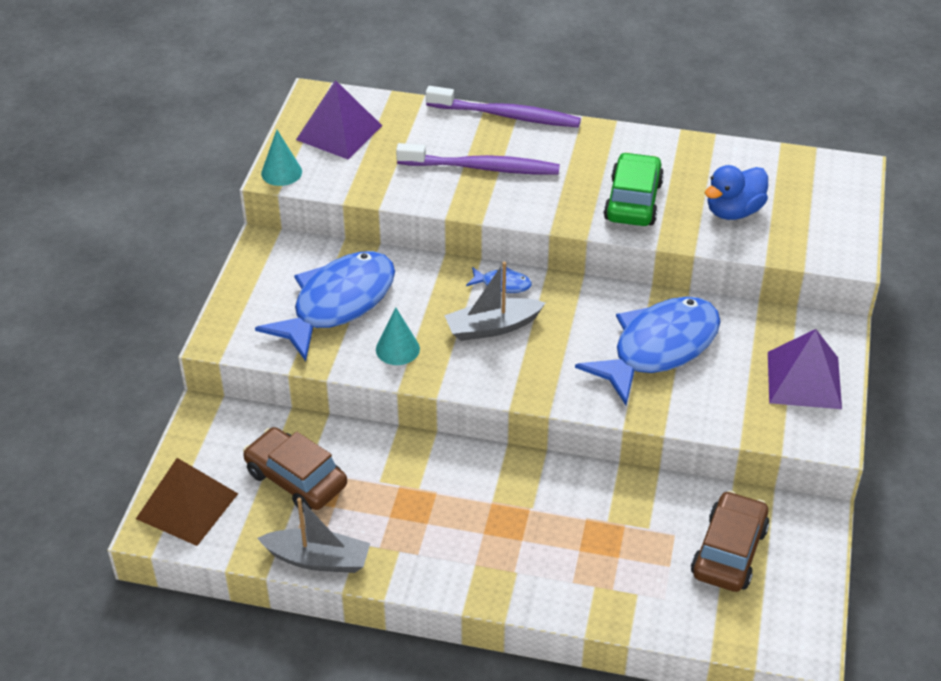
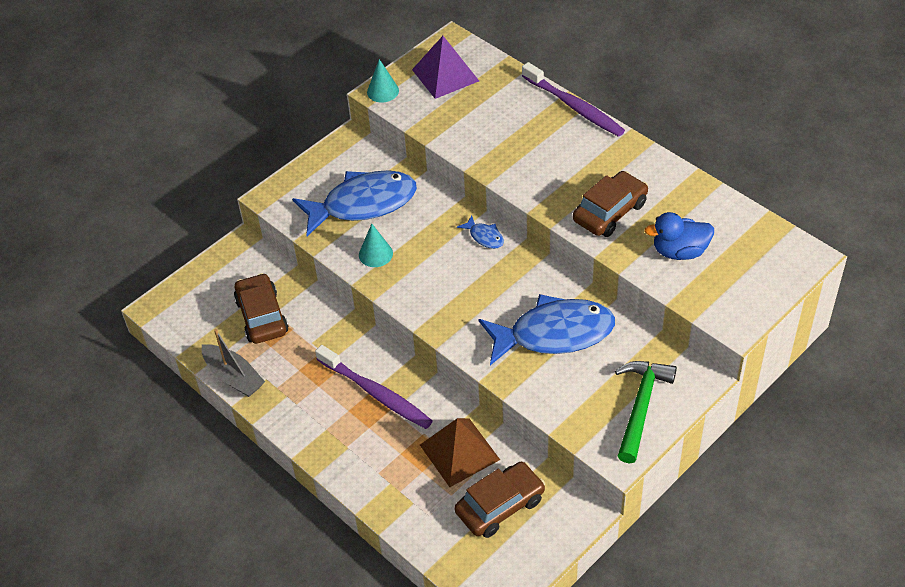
camera: 35 degrees right, 5 degrees up
(187, 506) = (185, 303): brown pyramid -> brown pyramid (459, 452)
(482, 168) = (522, 141): purple toothbrush -> purple toothbrush (376, 393)
(492, 327) = (451, 266): grey boat -> none
(633, 201) = (610, 212): green car -> brown car
(804, 380) = (641, 406): purple pyramid -> green hammer

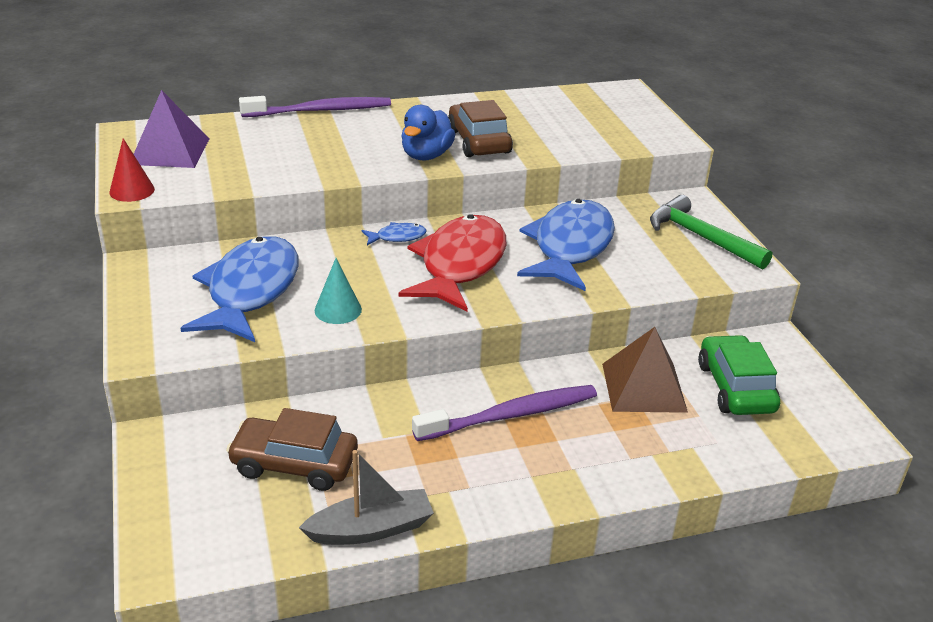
camera: 65 degrees left, 15 degrees down
(383, 91) = (132, 190): turquoise cone -> red cone
(477, 285) = (460, 265): none -> red fish
(500, 506) = (735, 387): brown car -> green car
(679, 251) = (564, 131): blue duck -> blue duck (426, 155)

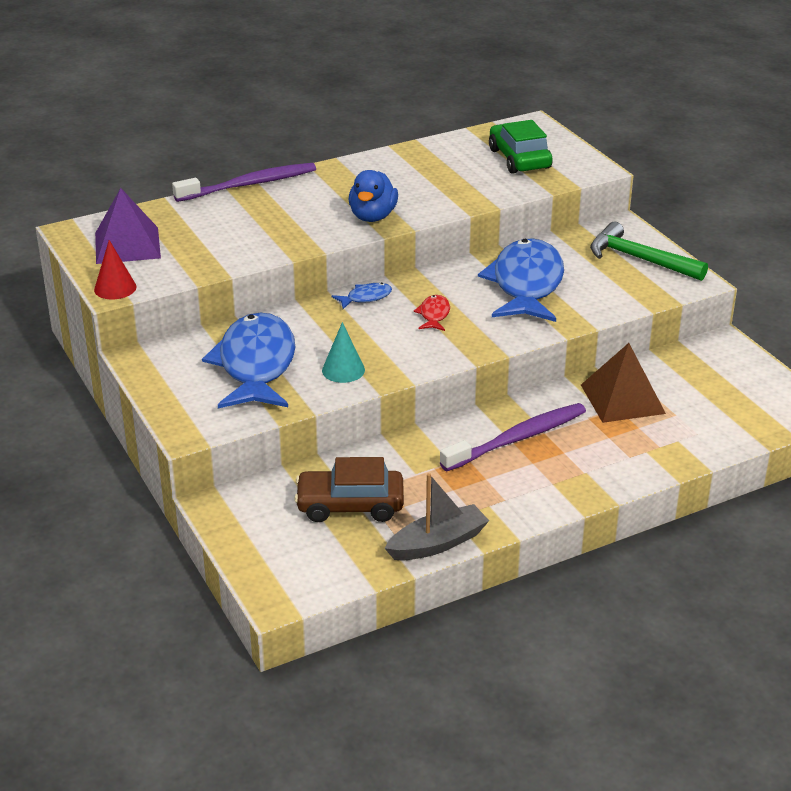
camera: 10 degrees left, 0 degrees up
(460, 265) = (434, 315): red fish -> red fish, size x0.41
(478, 142) = (415, 196): brown car -> none
(735, 387) = (699, 387): green car -> green car (519, 159)

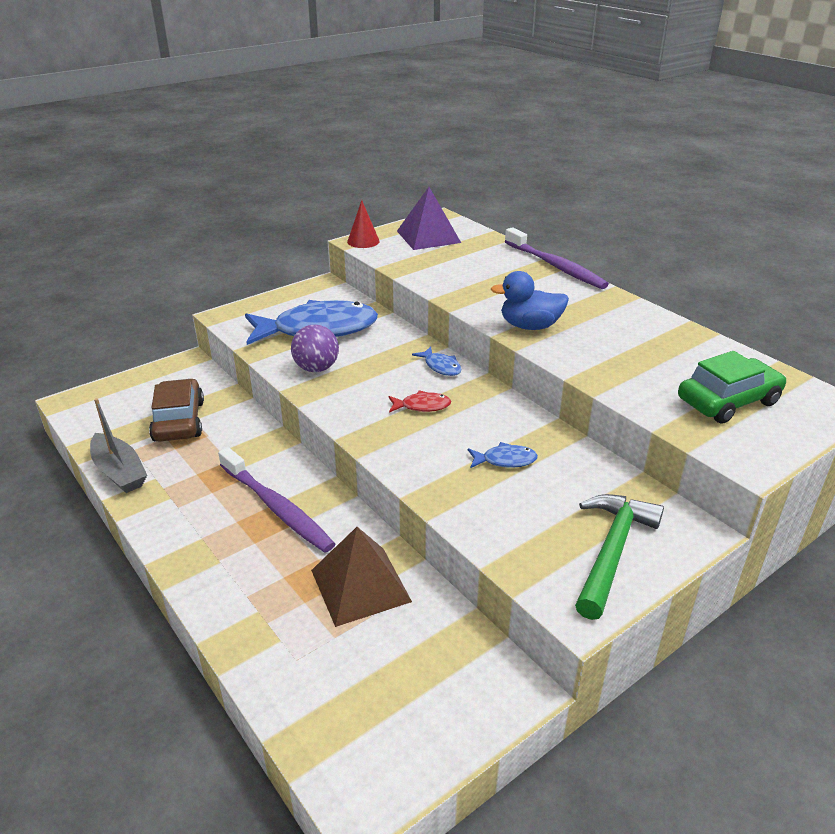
camera: 80 degrees right, 0 degrees up
(343, 370) = (316, 368): turquoise cone -> purple ball
(526, 285) = (505, 460): blue fish -> blue fish, size x0.41

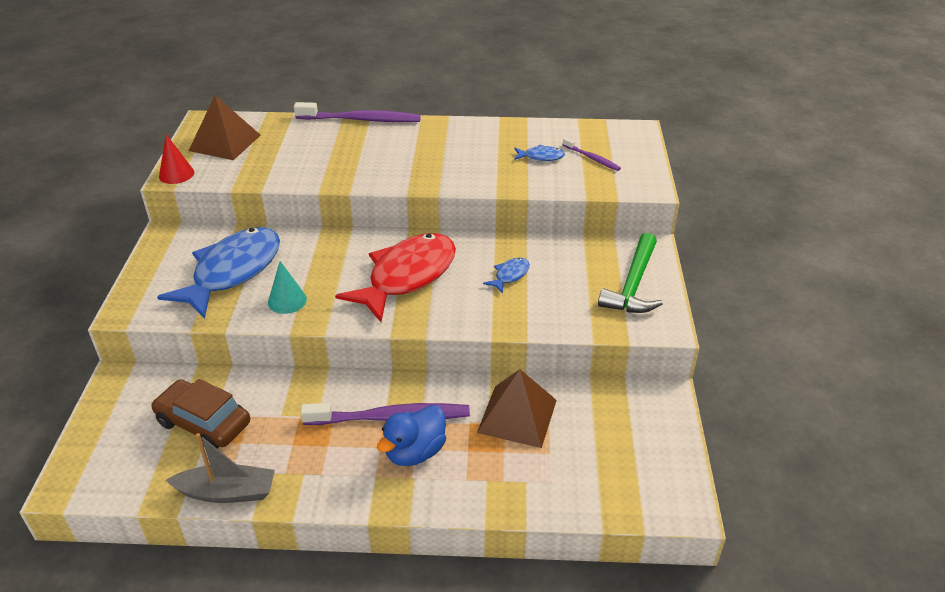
camera: 50 degrees left, 5 degrees up
(316, 368) = (287, 300): purple ball -> turquoise cone
(422, 406) = (407, 276): red fish -> red fish, size x2.43
(428, 236) = (225, 142): purple pyramid -> brown pyramid
(441, 366) = (372, 242): blue fish -> blue fish (541, 157)
(530, 326) = (419, 174): blue duck -> blue duck (415, 452)
(612, 551) = (633, 285): green hammer -> green hammer turned 135 degrees counterclockwise
(728, 401) = (592, 158): green car -> purple toothbrush

